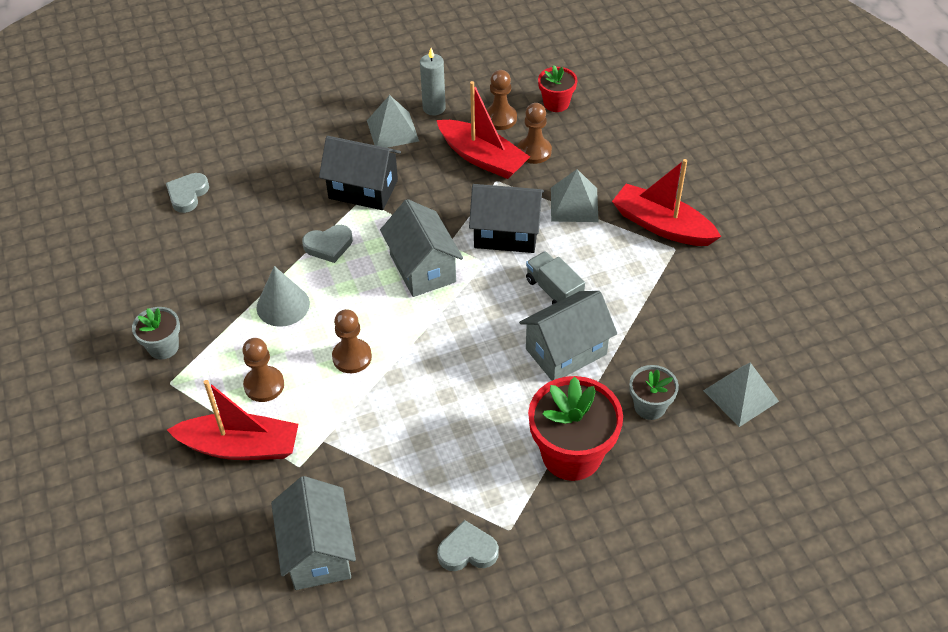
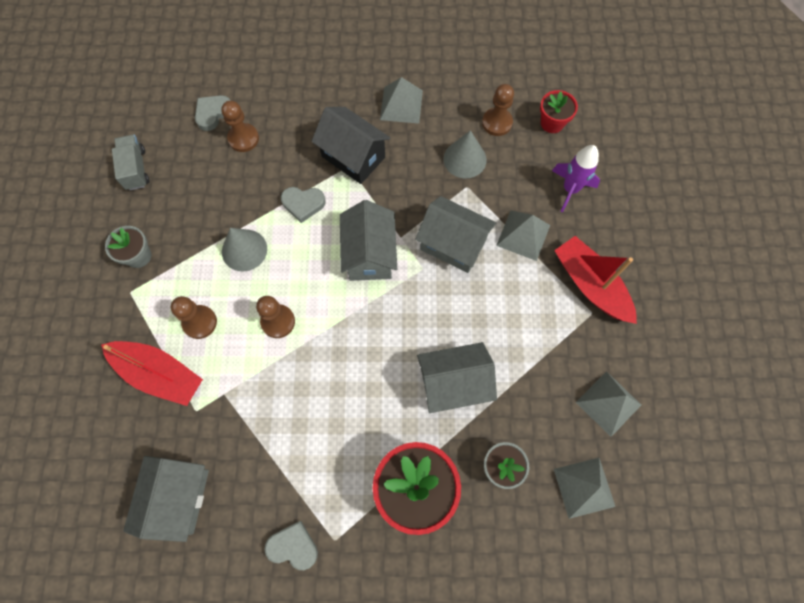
camera: 20 degrees right, 20 degrees up
(434, 108) = (445, 93): grey candle -> none
(482, 158) = (465, 159): red boat -> grey cone
(506, 233) = (453, 244): black house -> grey house
(534, 151) = (512, 167): brown pawn -> brown pawn (243, 138)
(554, 291) = (469, 318): grey truck -> grey truck (136, 169)
(602, 153) = (570, 189): none -> purple rocket
(729, 318) = (608, 403): none -> grey pyramid

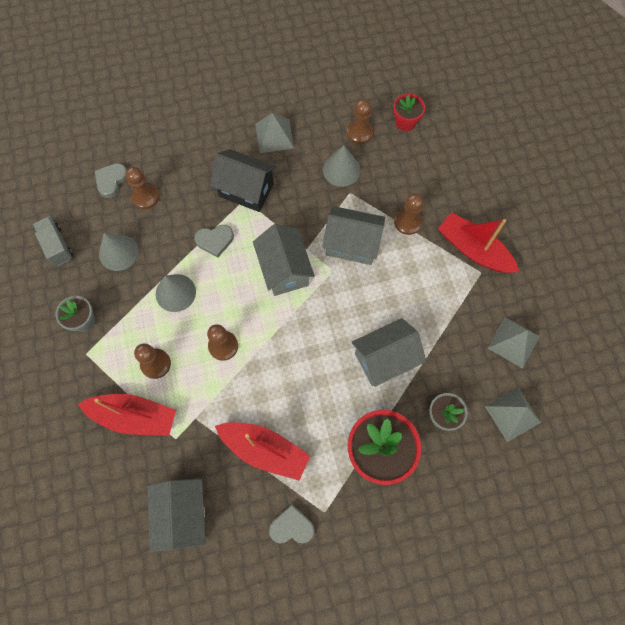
camera: 15 degrees left, 0 degrees up
(197, 191) = (118, 252): none -> grey cone
(289, 450) = (264, 450): none -> red boat
(523, 235) = (408, 222): grey pyramid -> brown pawn
(570, 189) = (435, 174): purple rocket -> none

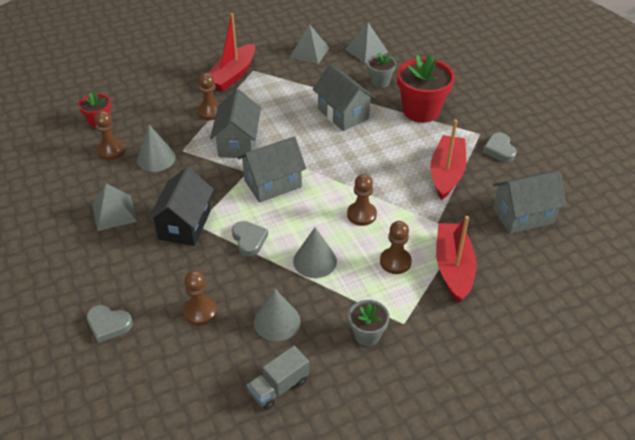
camera: 100 degrees left, 25 degrees down
(111, 181) = (180, 351): grey heart -> grey heart (108, 325)

